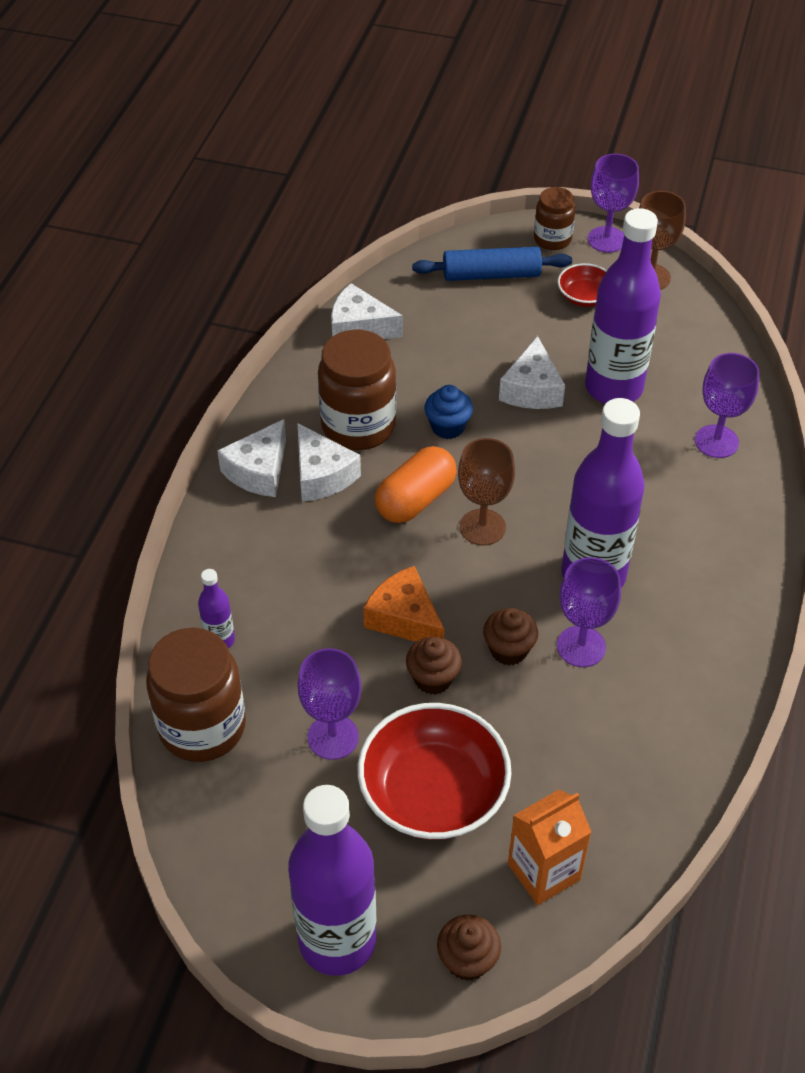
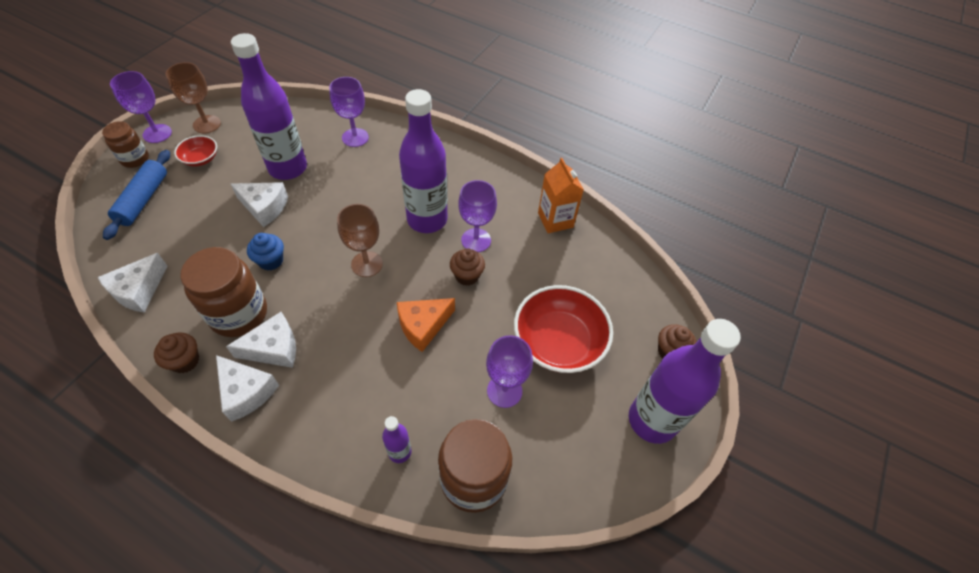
camera: 80 degrees left, 5 degrees up
(415, 499) = (326, 295): orange capsule -> none
(433, 678) = (475, 321): brown cupcake -> brown cupcake (185, 361)
(544, 872) = (620, 299): orange carton -> orange carton (555, 220)

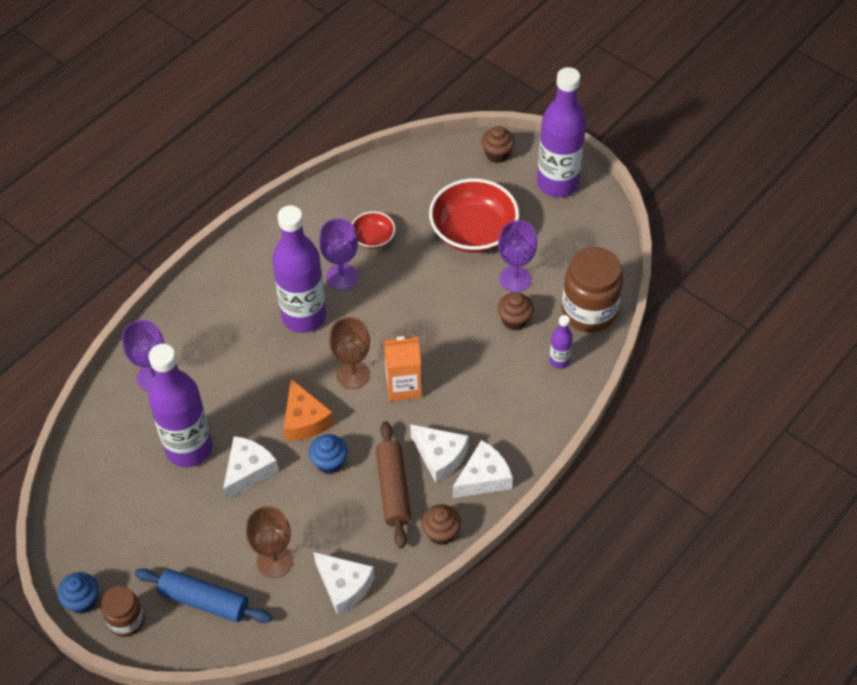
camera: 75 degrees left, 0 degrees up
(157, 133) = (82, 601): purple goblet -> blue cupcake
(200, 159) = (147, 544): red bowl -> red bowl (373, 238)
(207, 124) = (80, 543): brown goblet -> brown goblet (274, 561)
(239, 314) = (393, 489): brown jar -> brown rolling pin
(274, 348) = (440, 457): white cheese -> white cheese turned 135 degrees clockwise
(423, 326) = (437, 332): orange cheese -> orange cheese (305, 420)
(467, 276) = (385, 290): brown cupcake -> brown cupcake (514, 320)
(555, 220) = (330, 206): orange carton -> orange carton (403, 386)

